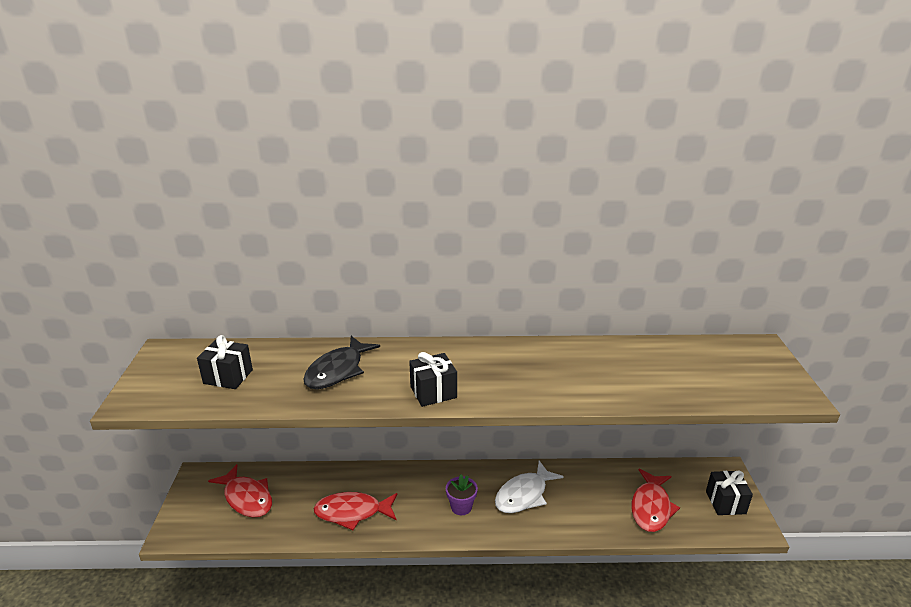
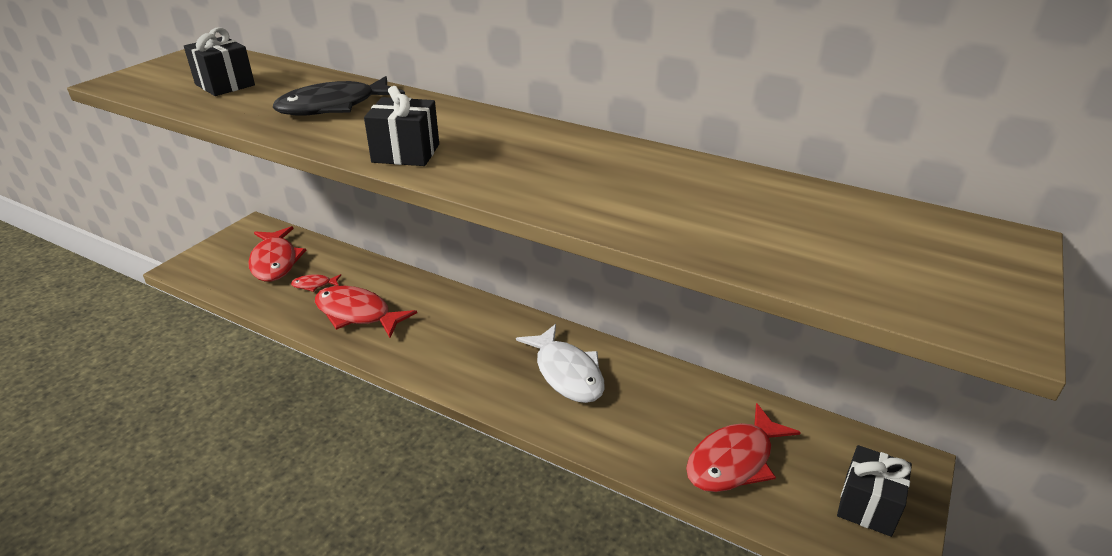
camera: 30 degrees right, 5 degrees up
(298, 504) = (314, 285): none -> red fish
(461, 507) = (478, 355): purple flower pot -> none
(524, 495) = (567, 373): white fish -> white fish turned 105 degrees counterclockwise

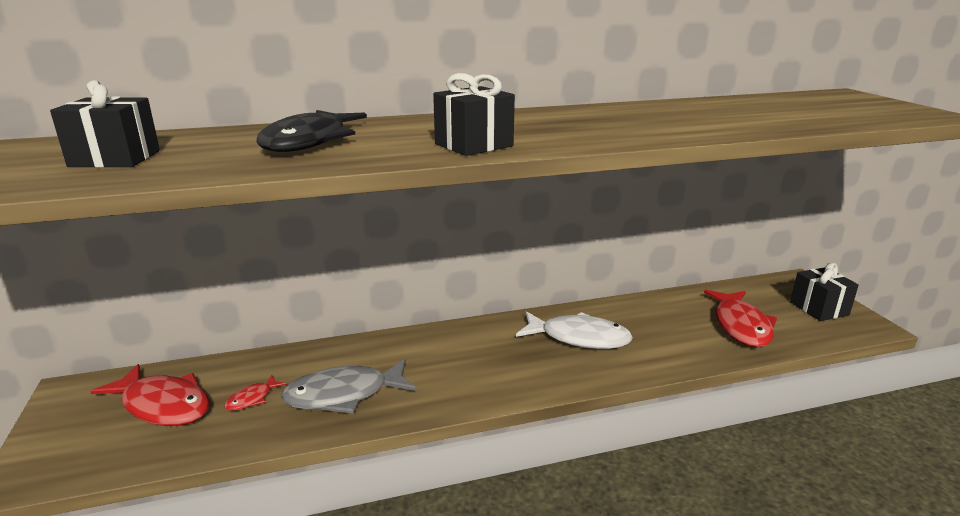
camera: 45 degrees left, 10 degrees down
(357, 314) = (343, 395): red fish -> grey fish

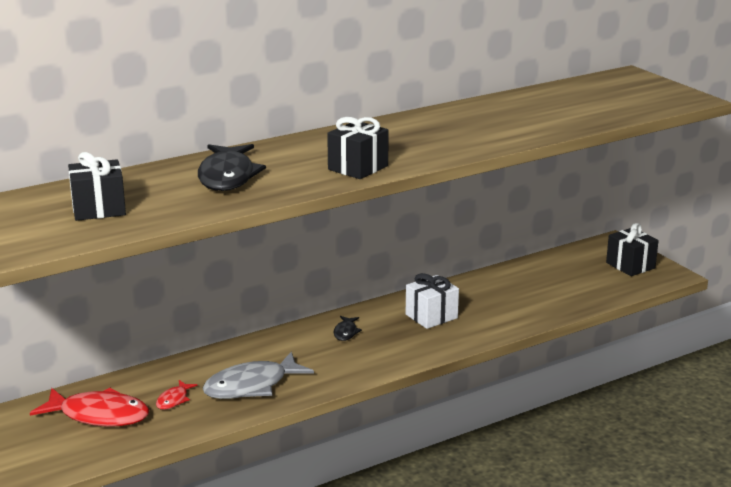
camera: 15 degrees left, 0 degrees up
(479, 343) = (346, 332): none -> black fish
(579, 338) = (431, 316): white fish -> white gift
(741, 326) = (566, 288): red fish -> none

